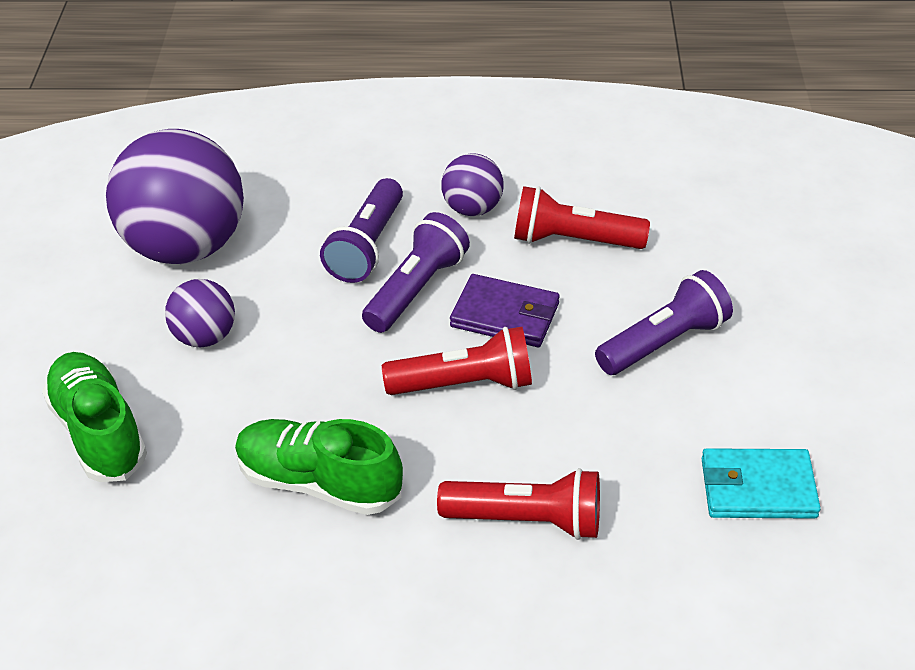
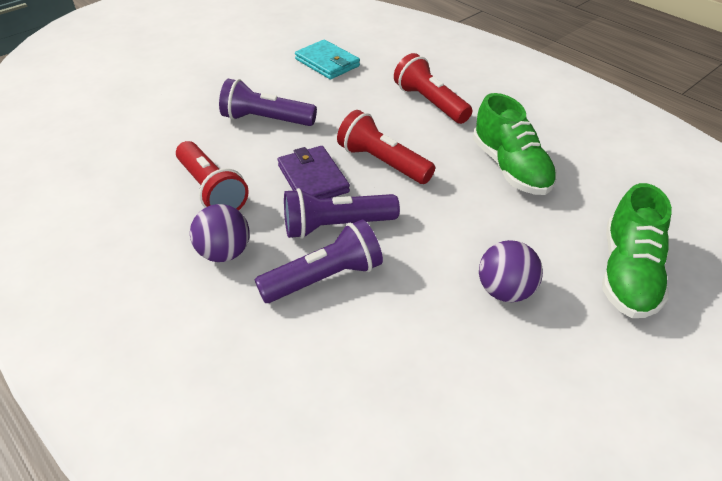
camera: 135 degrees left, 0 degrees up
(186, 247) = (454, 386): purple ball -> none

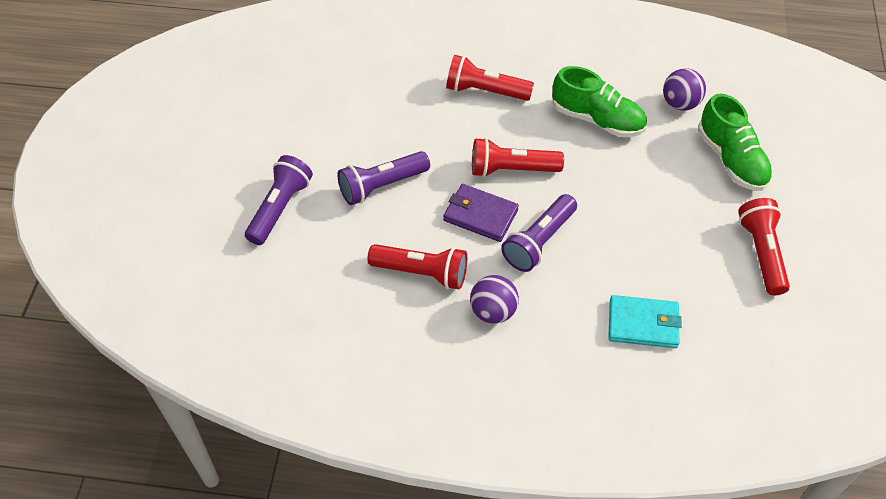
camera: 40 degrees left, 10 degrees up
(325, 278) = (574, 283): purple flashlight -> purple flashlight (280, 208)
(327, 63) = (358, 96): turquoise wallet -> turquoise wallet (643, 324)
(505, 291) = (680, 218): purple ball -> purple ball (680, 103)
(569, 384) = (761, 253): none -> red flashlight

